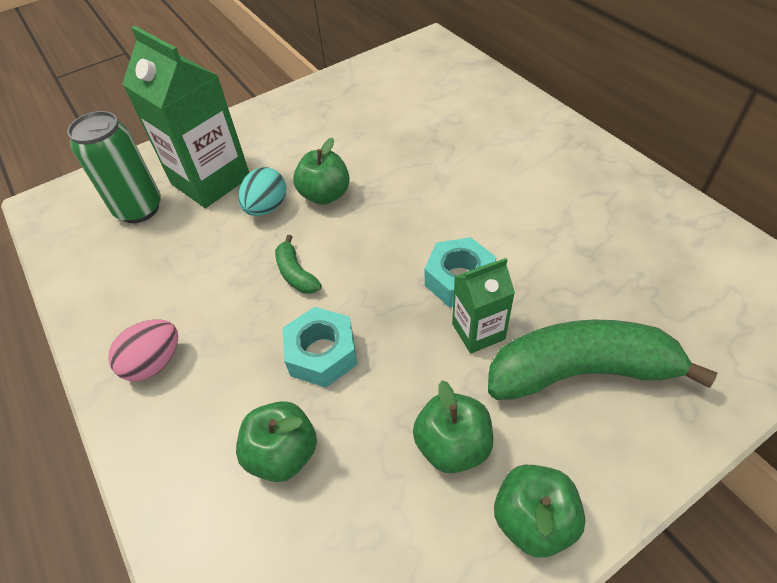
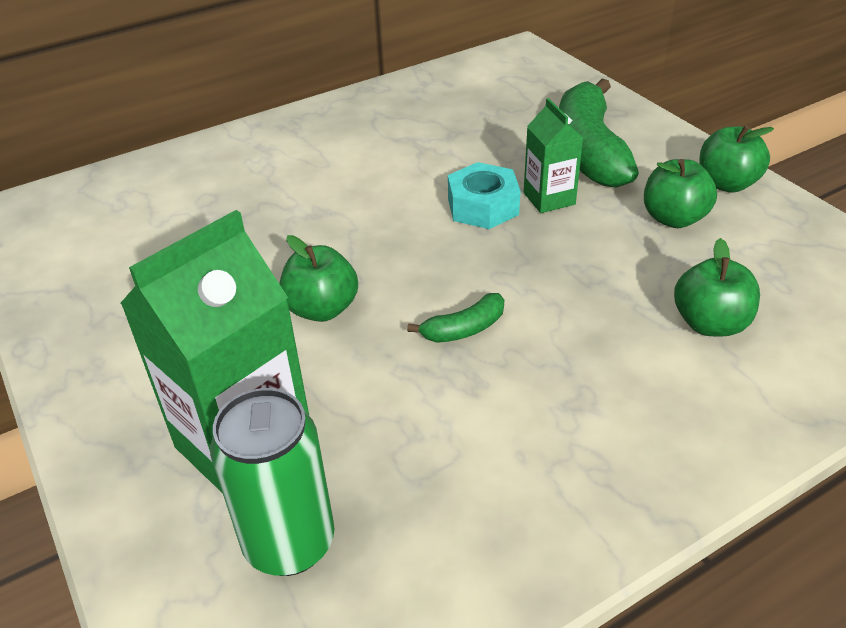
camera: 90 degrees left, 10 degrees down
(154, 363) = (613, 456): pink egg -> none
(266, 208) = (331, 368): turquoise egg -> none
(322, 354) = (584, 301): turquoise nut -> none

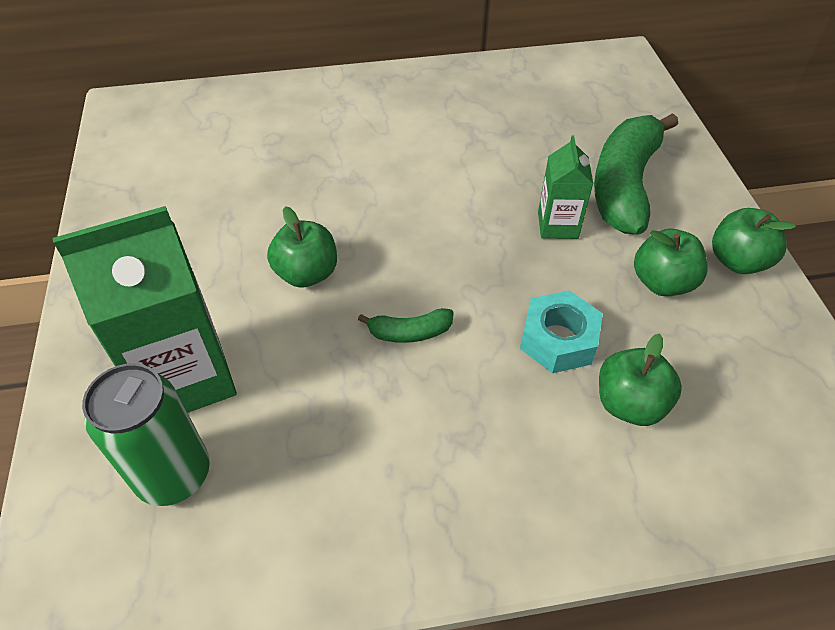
camera: 20 degrees right, 10 degrees up
(483, 206) = (494, 215): turquoise nut -> turquoise nut (558, 340)

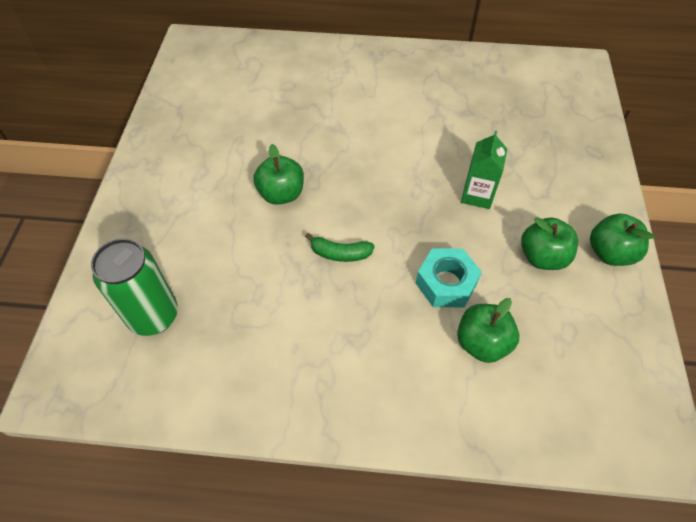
camera: 15 degrees right, 5 degrees up
(185, 377) = (179, 251): green carton -> none
(624, 185) = (542, 173): green banana -> none

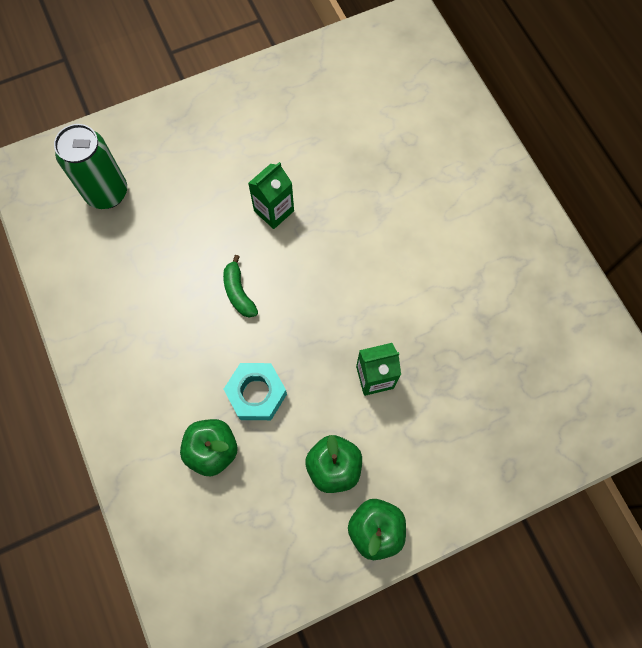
camera: 60 degrees right, 15 degrees up
(281, 194) = (274, 211): green apple -> green carton

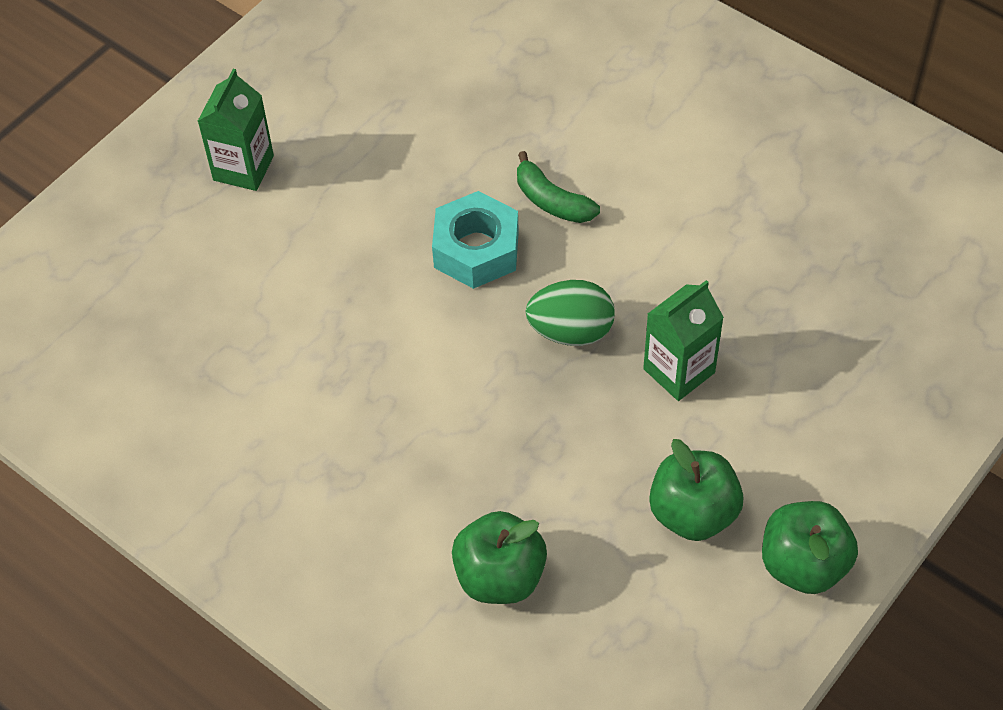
camera: 25 degrees left, 15 degrees down
(107, 193) = (115, 306): green can -> none
(238, 292) = (408, 351): green banana -> green banana (552, 201)
(256, 394) = (520, 471): turquoise nut -> turquoise nut (476, 249)
(274, 211) = (394, 221): green carton -> green carton (243, 168)
(330, 323) = (571, 331): none -> green egg

